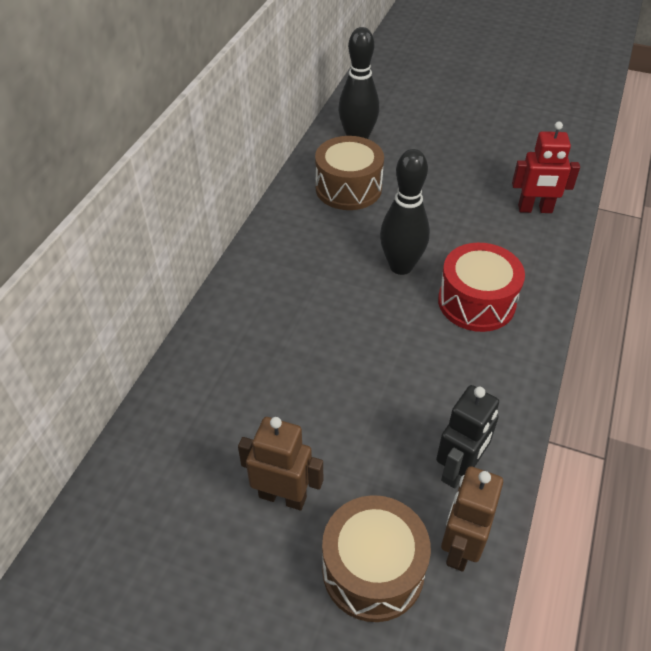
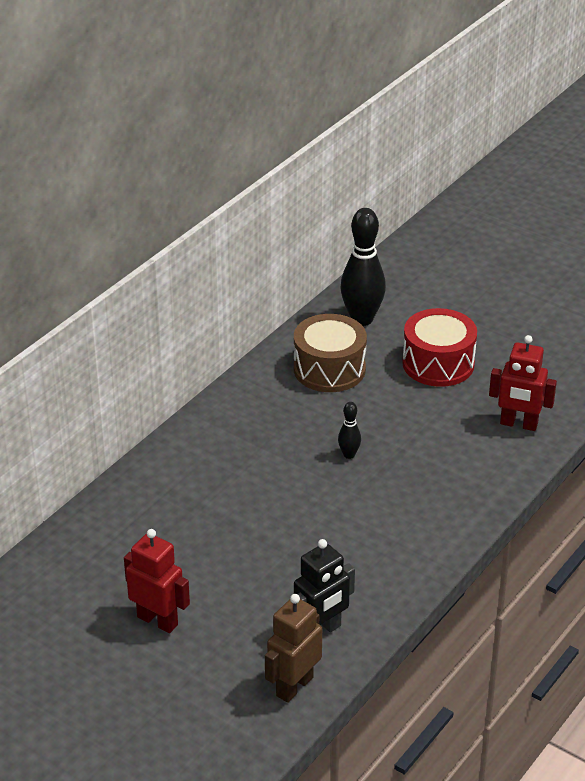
camera: 15 degrees right, 10 degrees down
(283, 496) = (158, 620): brown robot -> red robot
(373, 570) = (212, 686): brown drum -> none
(401, 266) = (349, 455): black bowling pin -> black bowling pin, size x0.47
(476, 302) = (408, 501): red drum -> red drum (438, 363)

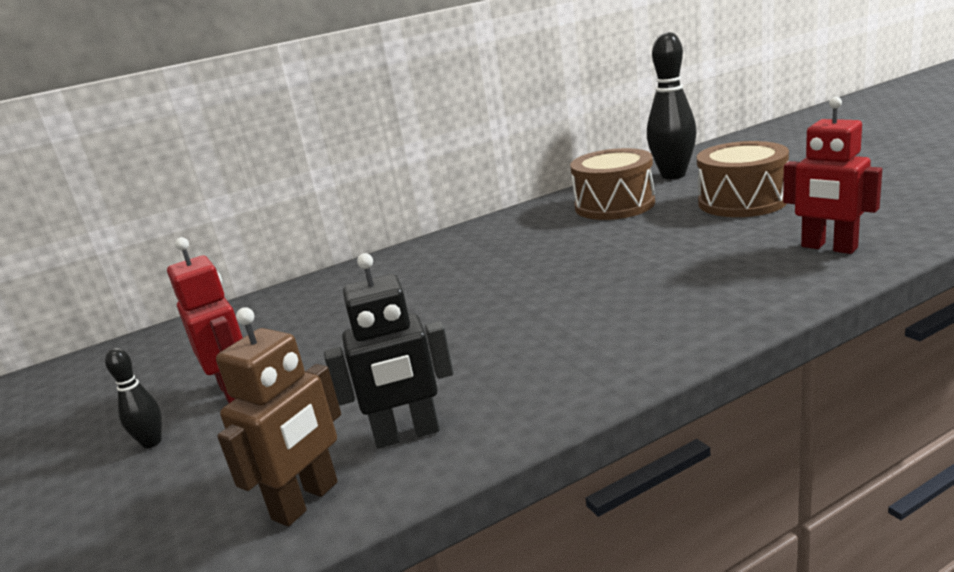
camera: 30 degrees right, 15 degrees down
(294, 686) = (306, 501): brown robot -> brown robot turned 150 degrees clockwise
(349, 455) = (587, 264): black bowling pin -> black bowling pin (152, 442)
(438, 363) = (742, 201): red drum -> brown drum

